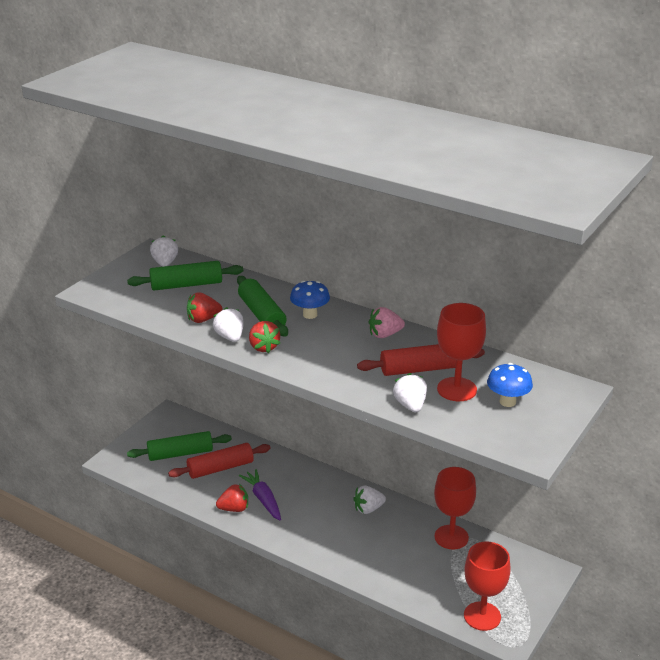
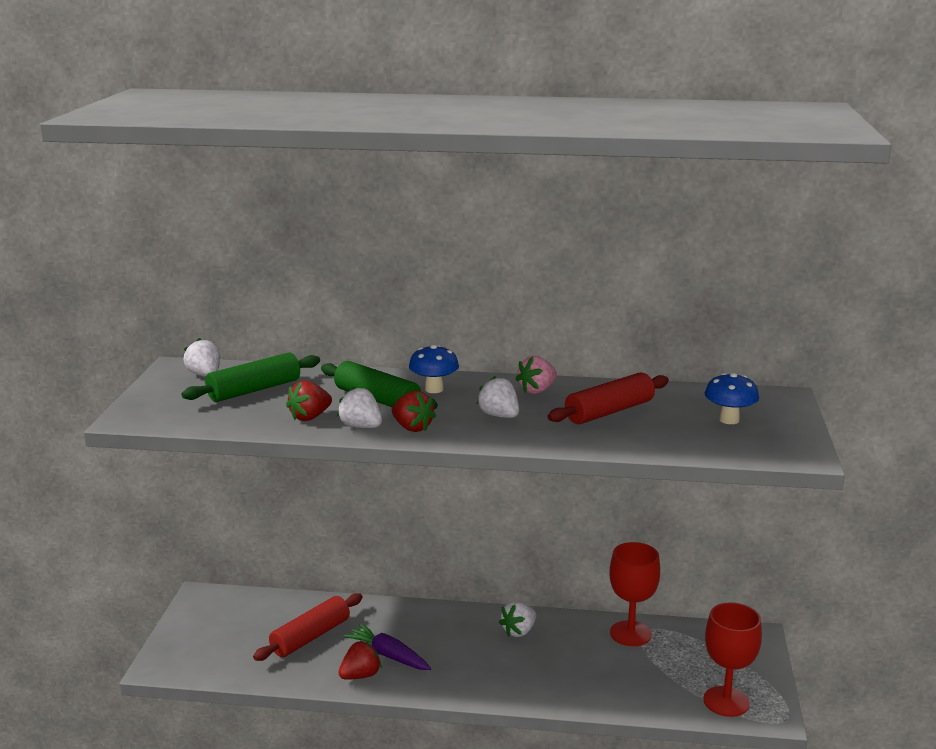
camera: 25 degrees left, 10 degrees down
(180, 453) = (246, 635): green rolling pin -> none
(410, 405) = (635, 444): white strawberry -> white strawberry (499, 416)
(456, 389) = (666, 420): red goblet -> none

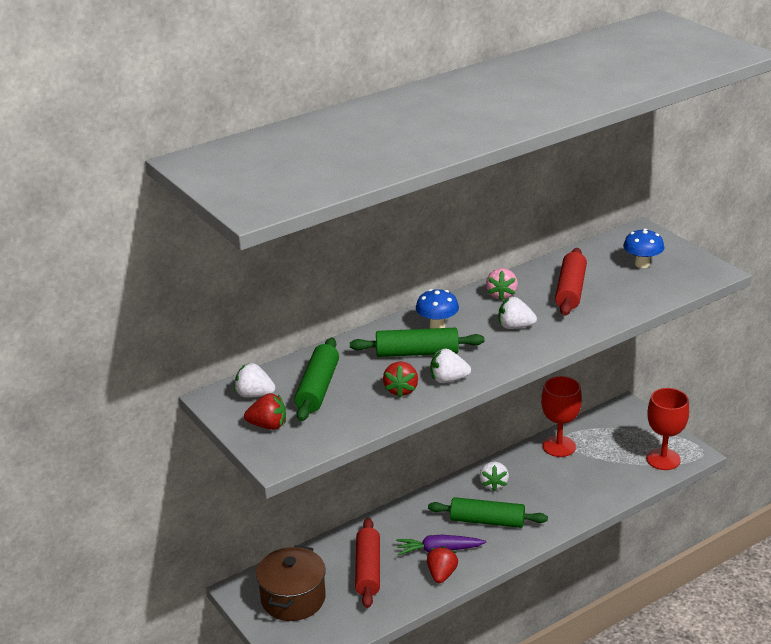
camera: 40 degrees left, 10 degrees up
(225, 624) = (293, 599): none -> brown pot
(412, 428) = (481, 363): red strawberry -> red strawberry (268, 425)
(466, 657) = (487, 521): none -> green rolling pin

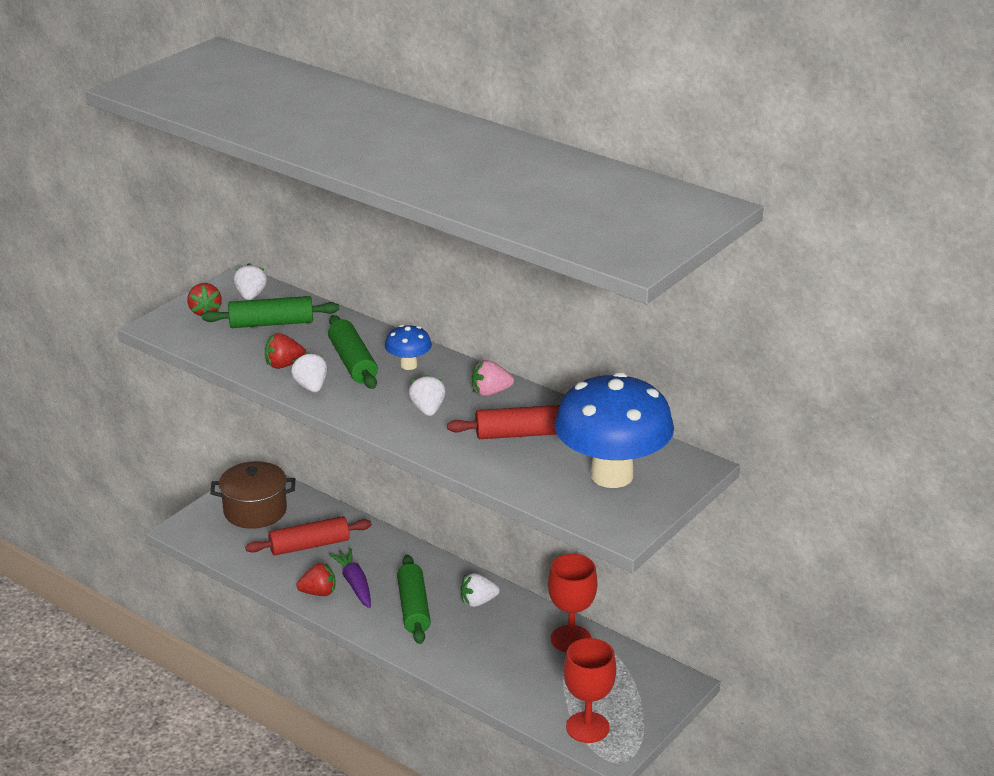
camera: 70 degrees right, 0 degrees up
(642, 264) = (611, 475): blue mushroom -> blue mushroom, size x2.29

